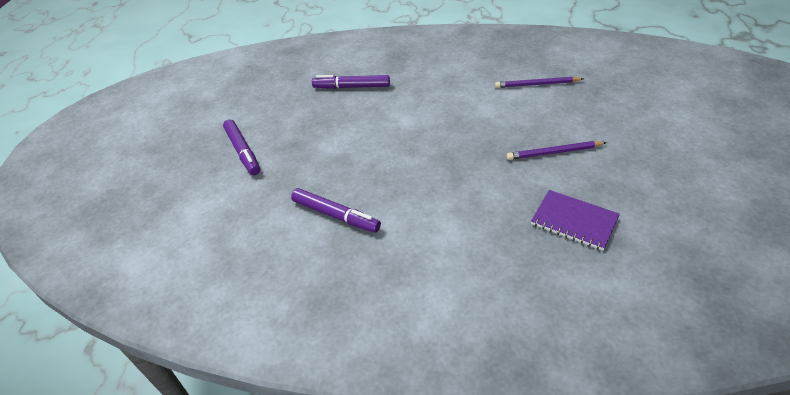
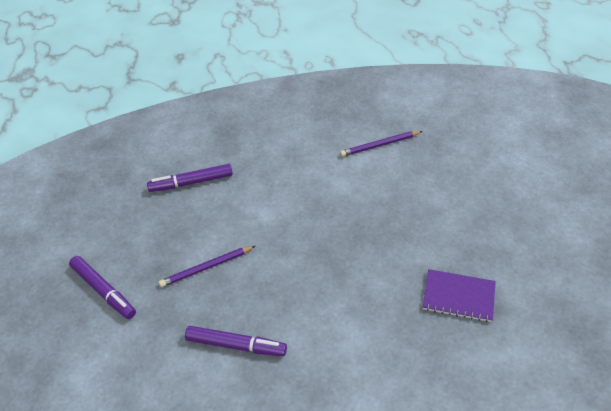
camera: 20 degrees left, 5 degrees up
(554, 153) = (420, 224): purple pencil -> purple pencil (207, 268)

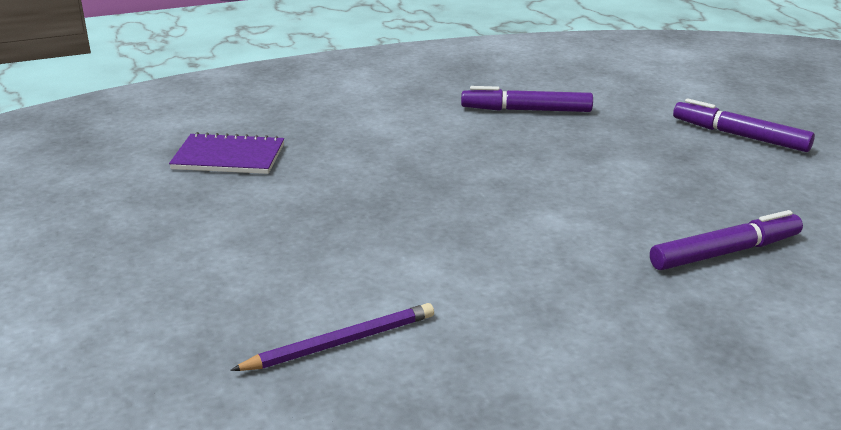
camera: 170 degrees right, 20 degrees down
(207, 268) = (610, 161): purple pencil -> none

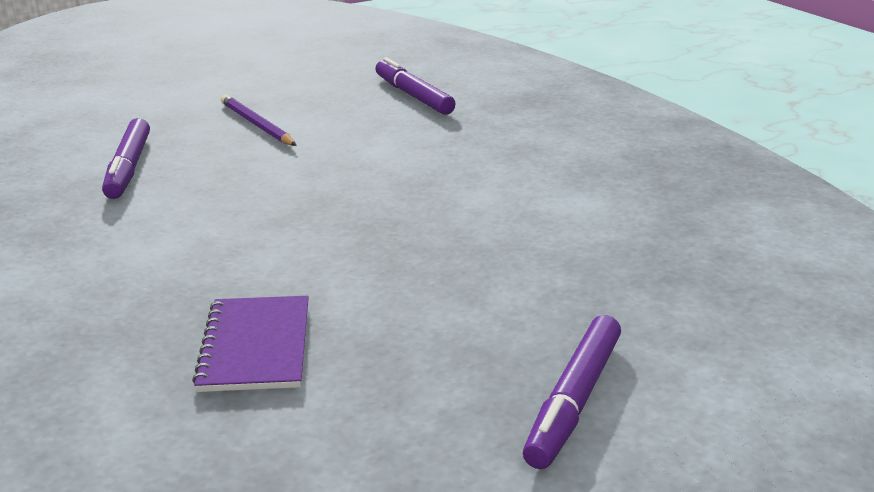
camera: 100 degrees left, 0 degrees up
(340, 342) = (610, 218): purple pencil -> purple pencil (256, 124)
(739, 136) = (207, 83): purple marker -> purple marker (574, 400)

